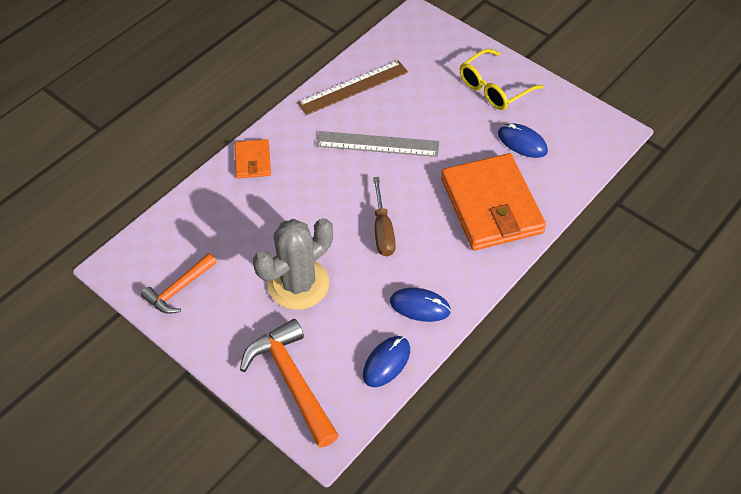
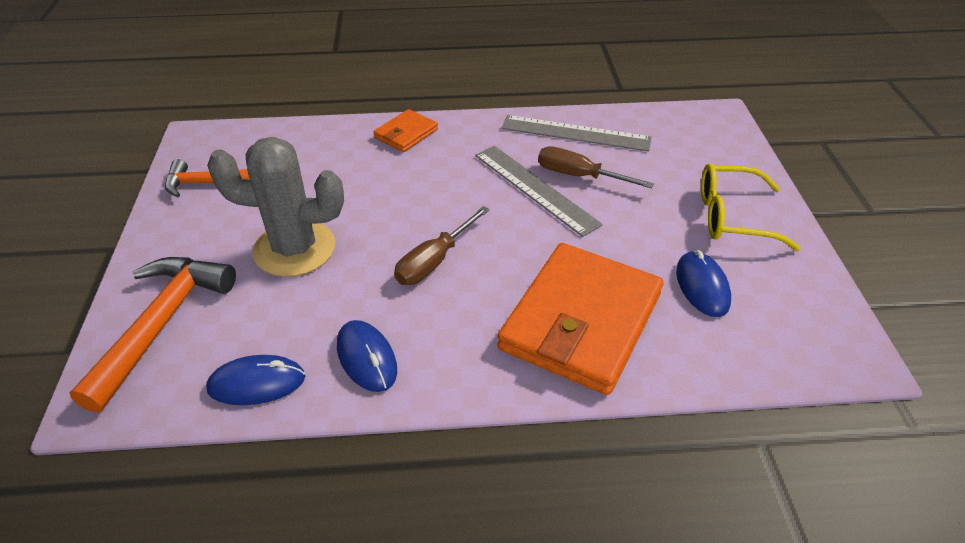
camera: 45 degrees right, 10 degrees down
(353, 87) = (575, 133): brown ruler -> grey ruler
(390, 117) = (579, 176): none -> brown screwdriver

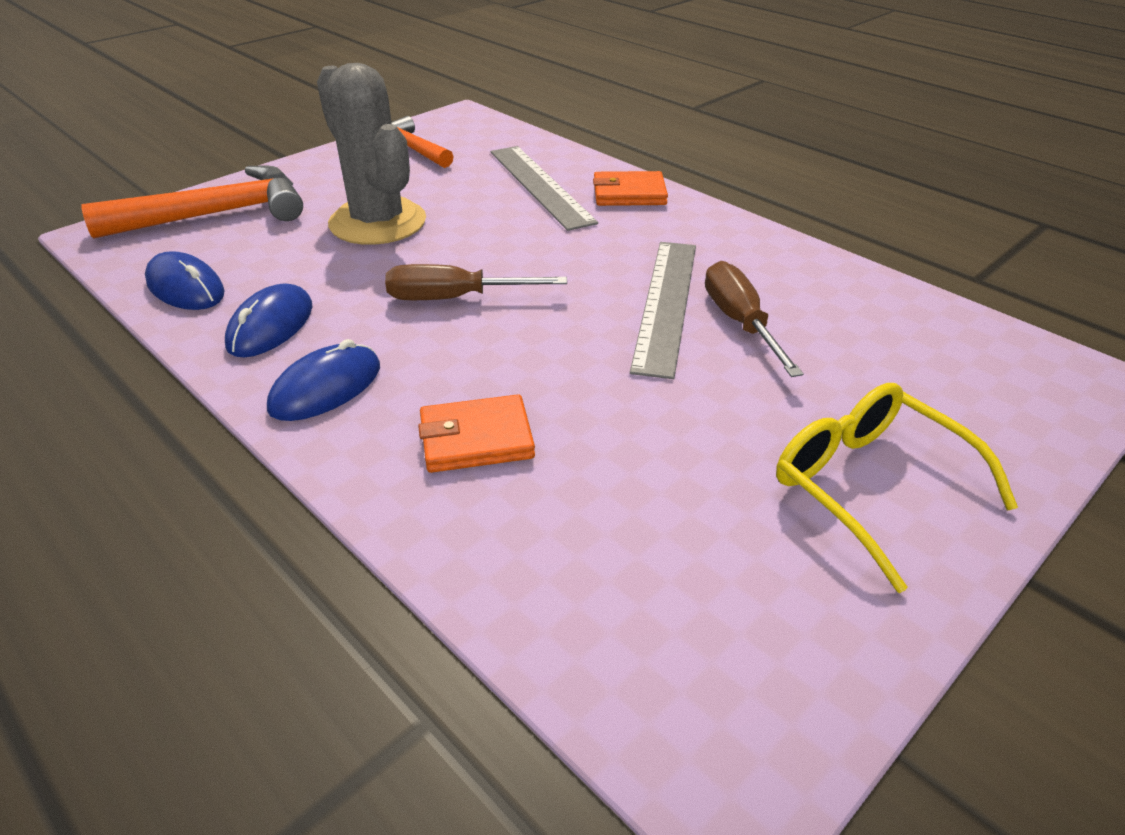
camera: 50 degrees right, 5 degrees down
(575, 133) = (817, 284): grey ruler -> grey ruler (540, 185)
(581, 321) = (476, 438): orange wallet -> orange wallet, size x0.47
(702, 286) = (673, 518): blue mouse -> blue mouse (326, 388)

